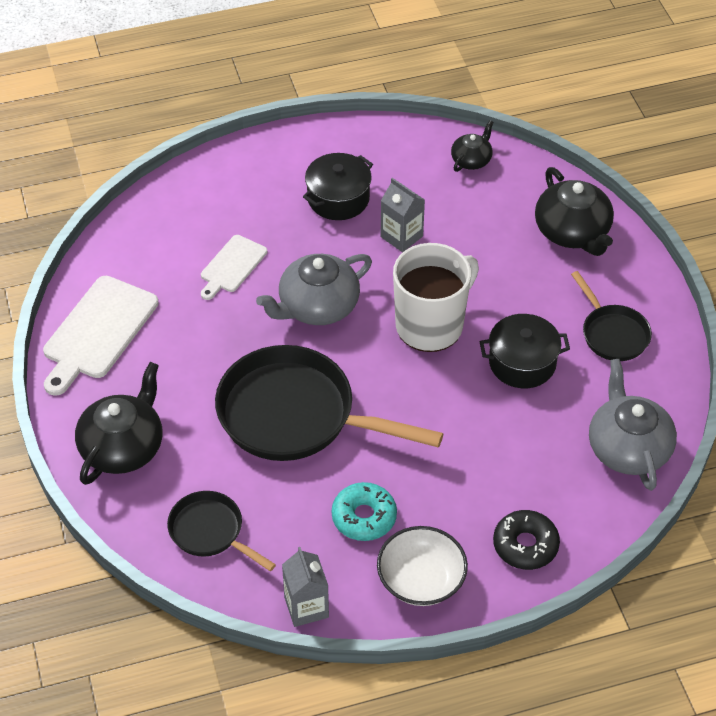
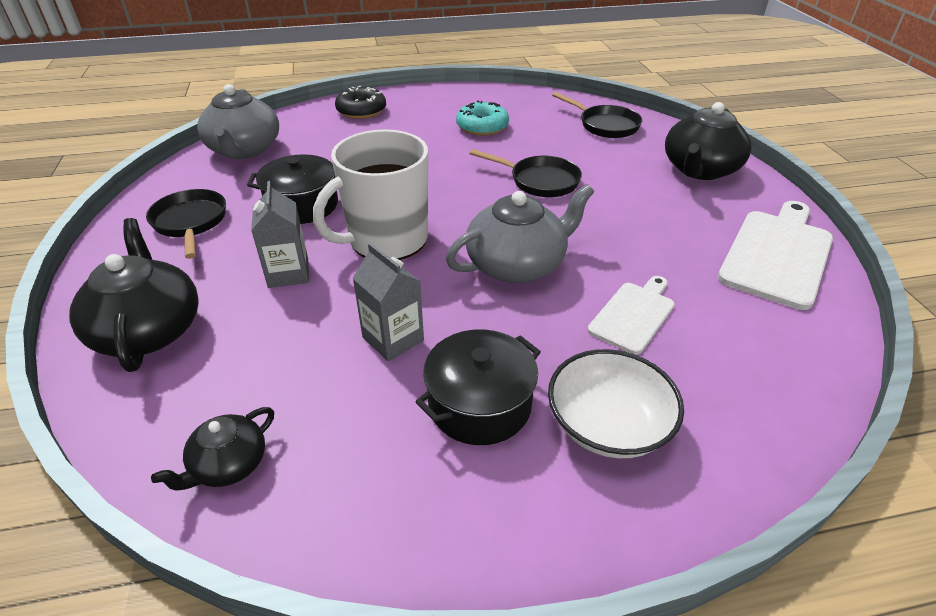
camera: 175 degrees left, 10 degrees down
(295, 415) = (540, 181): black pan -> black pan, size x0.52
(306, 607) = (528, 95): grey carton -> grey carton (288, 273)
(421, 580) = (444, 101): white bowl -> white bowl (608, 425)

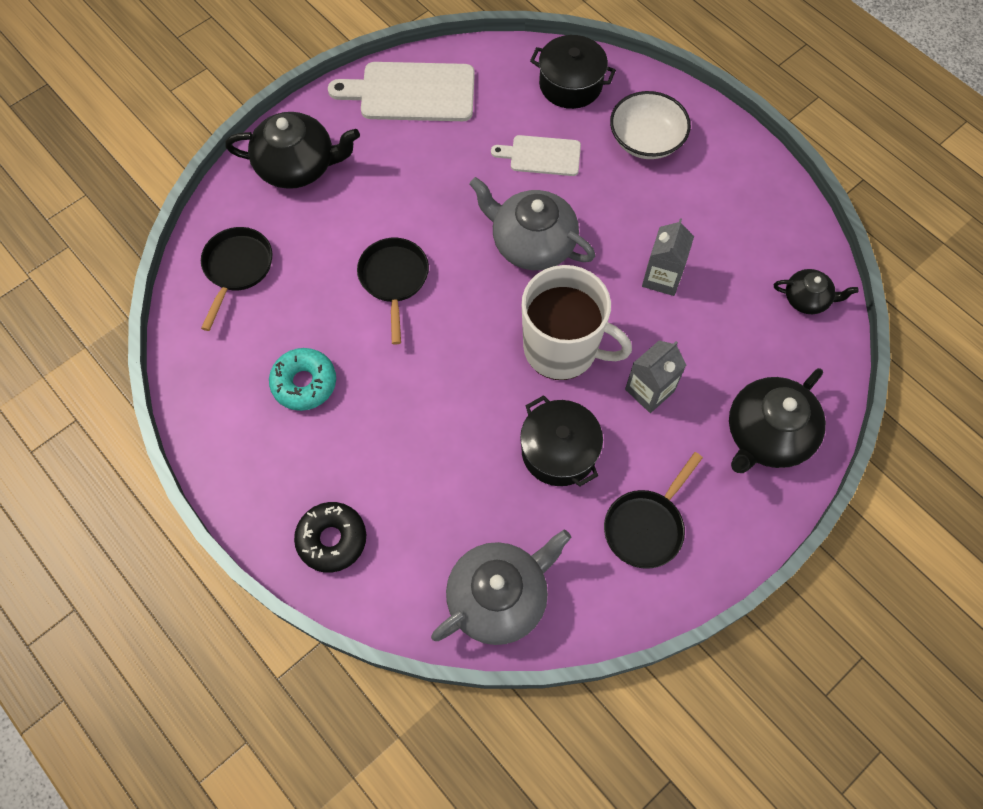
camera: 120 degrees left, 25 degrees up
(479, 404) = (677, 204): black pot -> black pot (570, 84)

